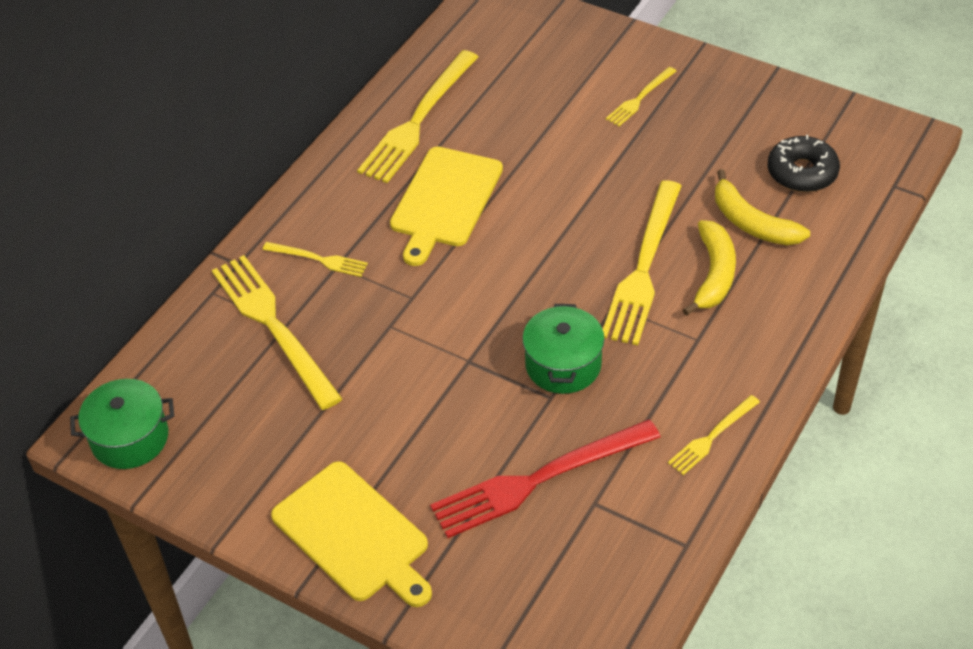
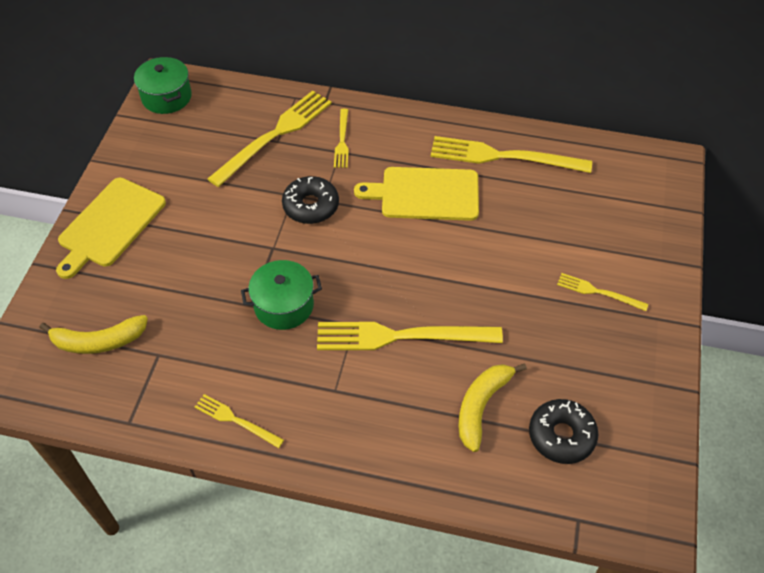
camera: 70 degrees right, 5 degrees up
(416, 311) = (311, 206): none -> black donut
(539, 479) = (173, 315): red fork -> none
(714, 274) = (410, 388): yellow banana -> yellow banana (99, 341)

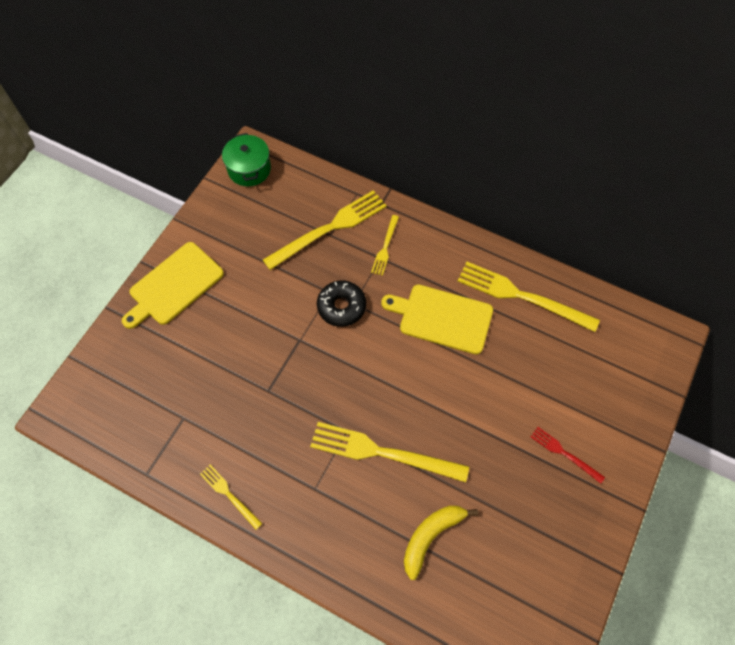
camera: 15 degrees right, 10 degrees up
(99, 341) = (140, 394): yellow banana -> none
(284, 305) = (294, 398): green pot -> none
(561, 435) = (490, 582): black donut -> none
(598, 292) = (564, 453): yellow fork -> red fork

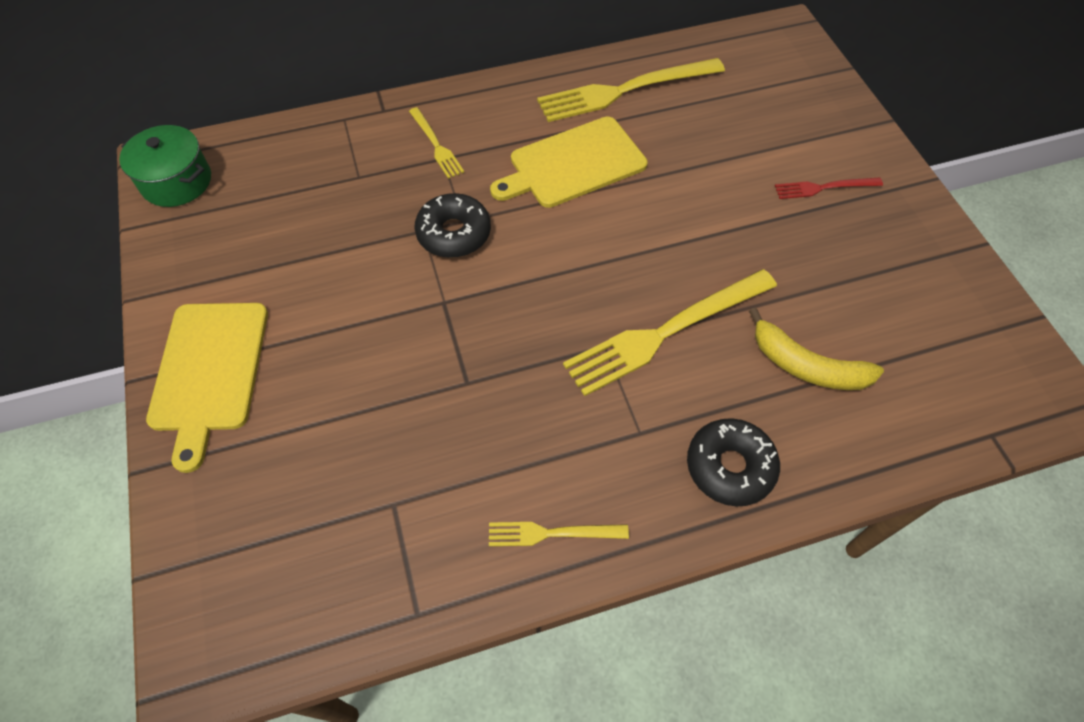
camera: 45 degrees left, 5 degrees down
(329, 229) = (350, 171): yellow fork -> none
(335, 545) = (730, 467): none -> black donut
(430, 536) = (807, 366): yellow banana -> yellow banana turned 60 degrees counterclockwise

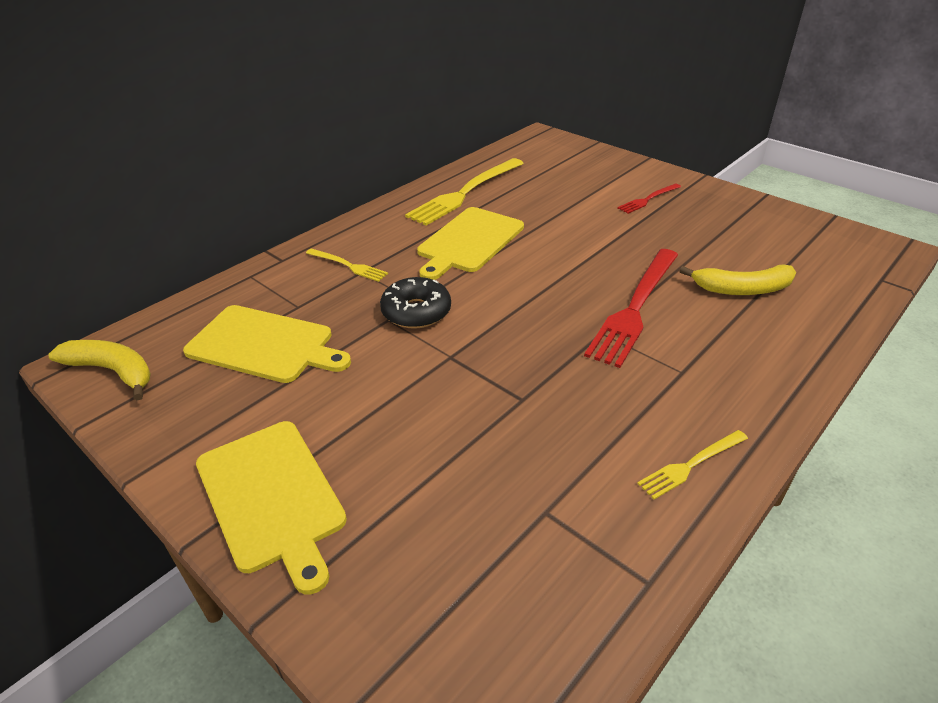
camera: 30 degrees left, 20 degrees down
(176, 182) = (113, 371): green pot -> yellow banana
(302, 210) = (264, 345): none -> yellow cutting board
(666, 332) = (635, 308): yellow fork -> red fork
(730, 467) = (761, 364): black donut -> none

